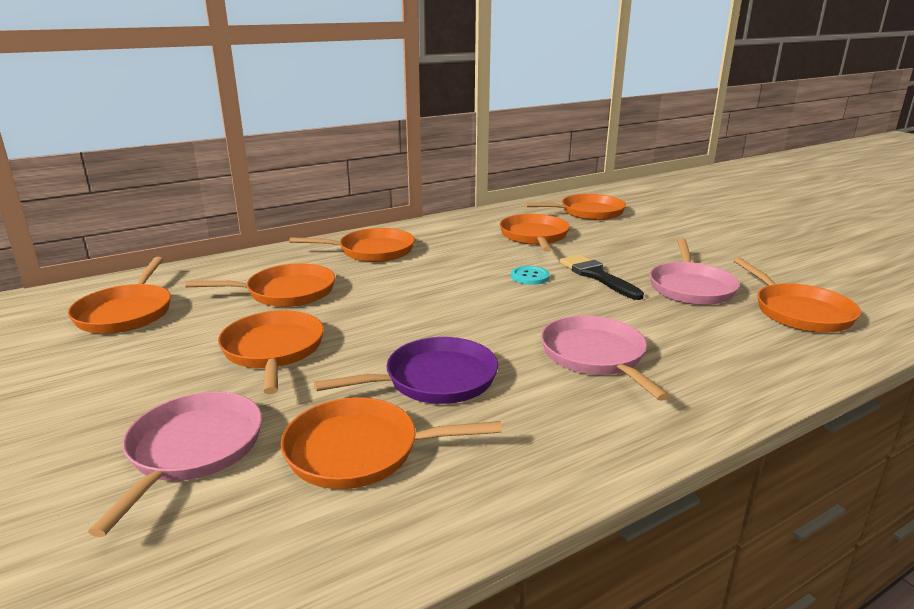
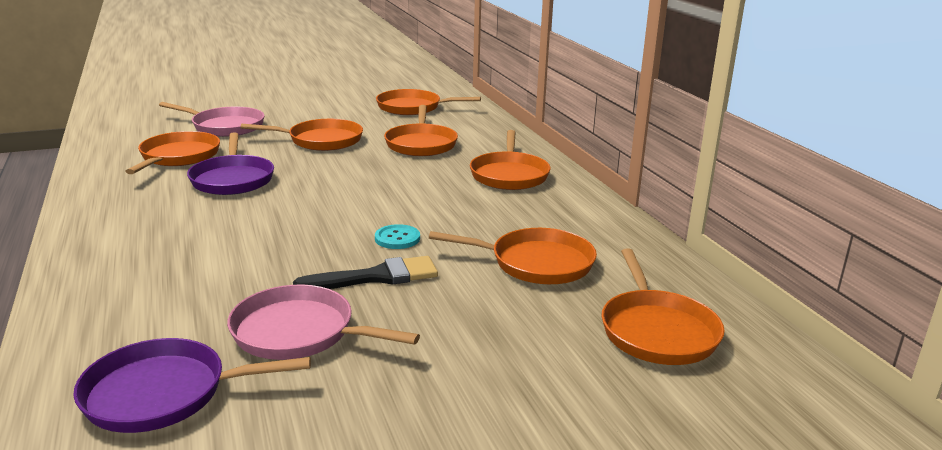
camera: 100 degrees right, 0 degrees up
(595, 356) = (203, 237): pink pan -> none
(799, 312) = (163, 393): orange pan -> purple pan

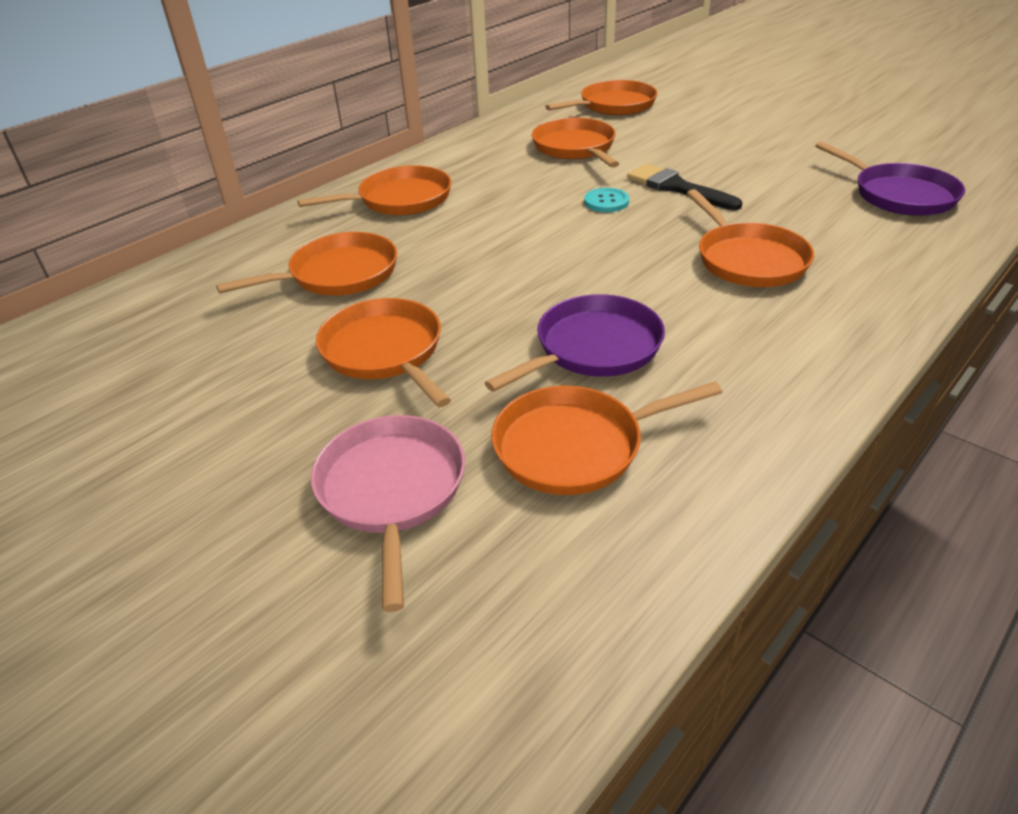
camera: 115 degrees left, 15 degrees up
(299, 332) = (781, 185): pink pan -> none
(412, 107) = (155, 341): orange pan -> orange pan (748, 260)

